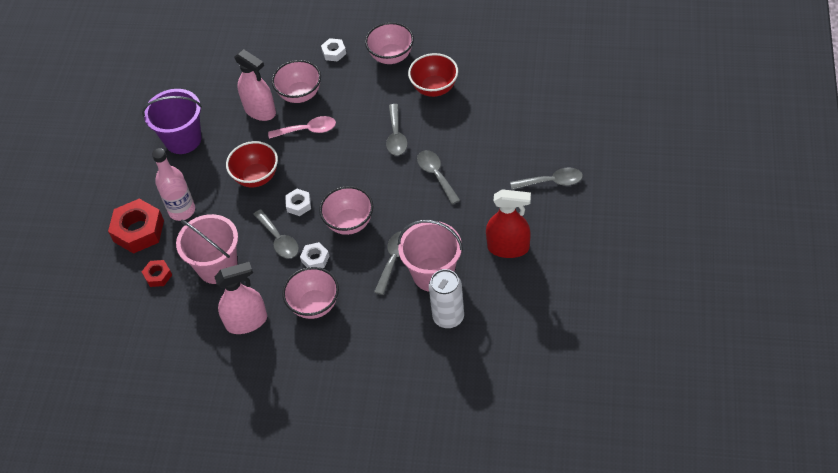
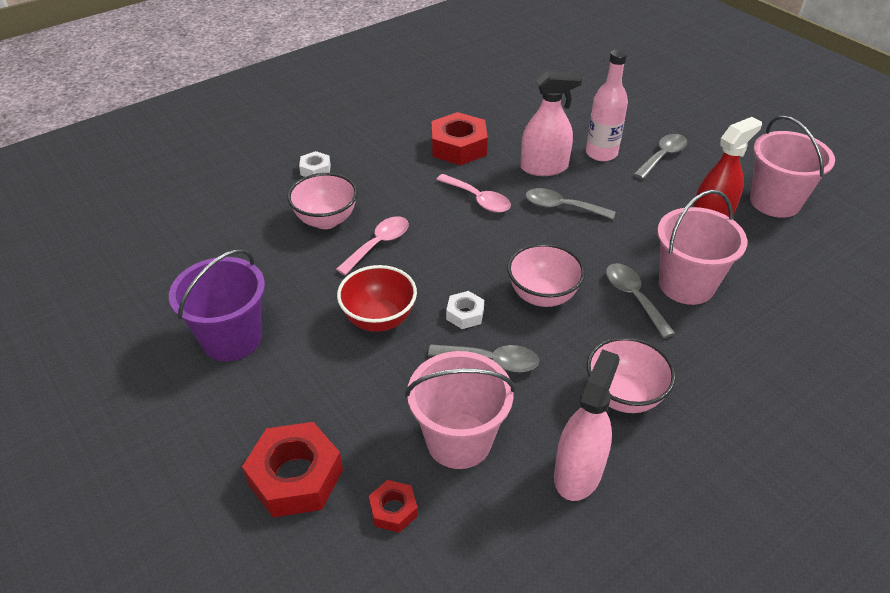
camera: 50 degrees left, 10 degrees down
(182, 210) = (329, 412): pink bottle -> pink bottle (601, 153)
(260, 110) = (297, 258): pink spray bottle -> pink spray bottle (544, 167)
(315, 259) = (557, 351): white nut -> none
(391, 56) = (381, 145): pink bowl -> none
(396, 136) = (478, 199): grey spoon -> pink spoon
(434, 88) = (458, 147): red bowl -> red nut
(448, 317) = (756, 310): white can -> none
(572, 264) = (775, 202): none -> pink bucket

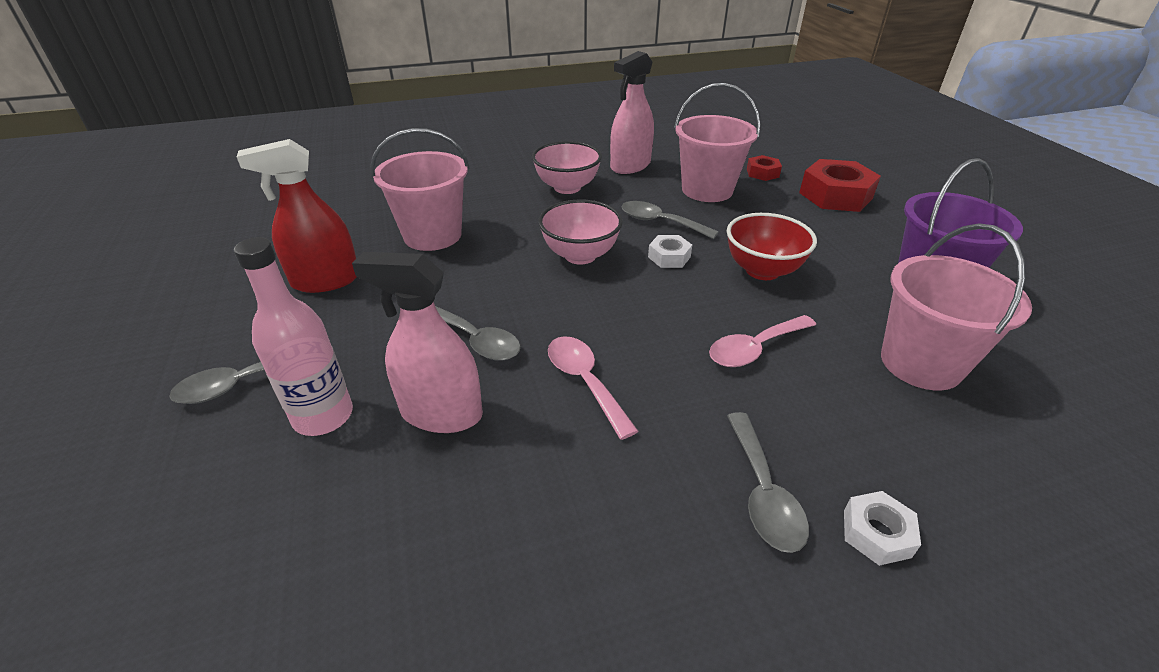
camera: 160 degrees left, 5 degrees down
(326, 220) = (837, 406): pink bowl -> none
(458, 147) = (558, 511): red nut -> none
(633, 297) = (493, 237): grey spoon -> grey spoon (763, 492)
(775, 202) = (220, 284): pink bucket -> pink bucket (921, 363)

